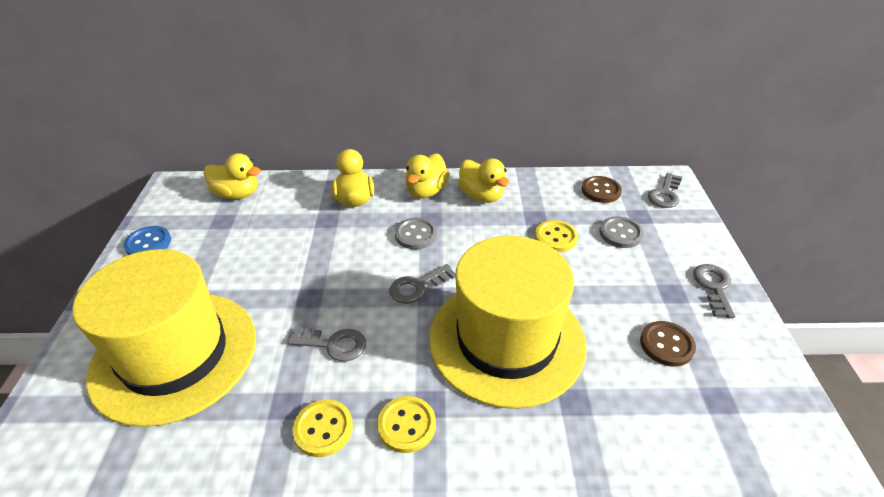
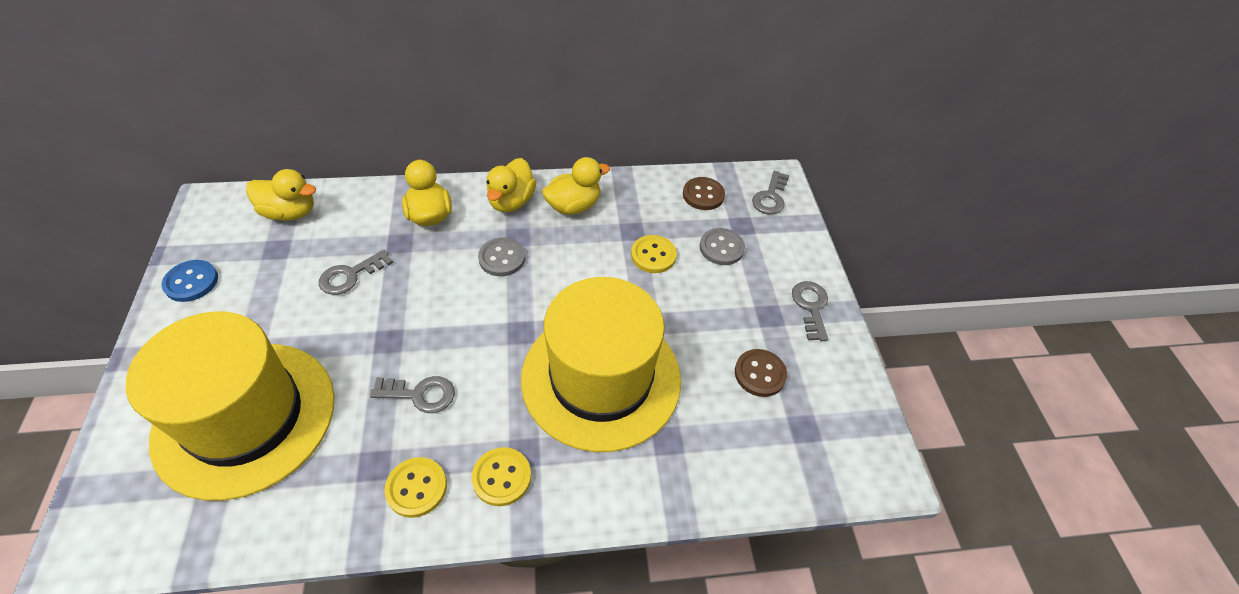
camera: 10 degrees left, 10 degrees up
(418, 286) = (506, 322): grey key -> grey key (350, 275)
(481, 196) = (573, 206): yellow duck -> yellow duck turned 75 degrees counterclockwise

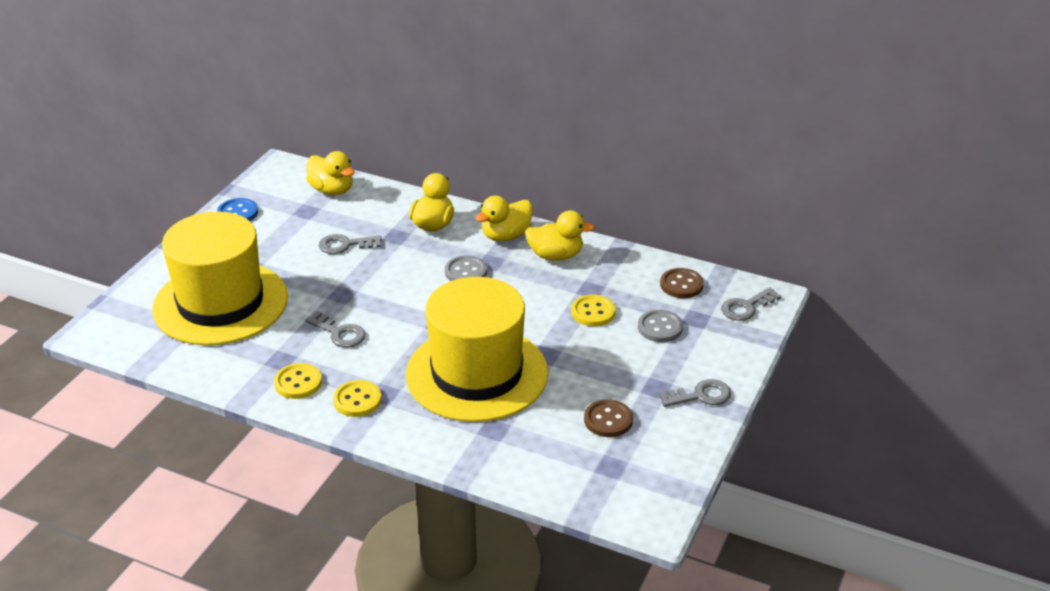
camera: 35 degrees right, 15 degrees down
(811, 307) = (700, 395): grey key -> grey key turned 45 degrees clockwise

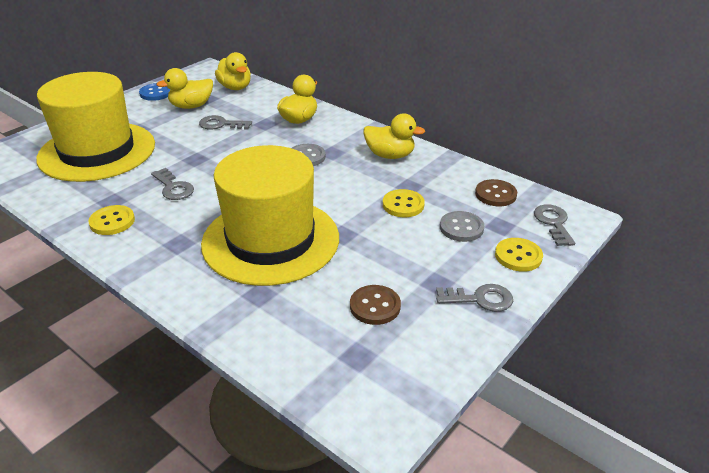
camera: 15 degrees right, 0 degrees up
(357, 400) = (151, 245): yellow button -> yellow button (518, 256)
(506, 236) = (354, 135): yellow duck -> yellow duck (191, 106)
(746, 307) = (553, 223): grey key -> grey key turned 105 degrees clockwise

